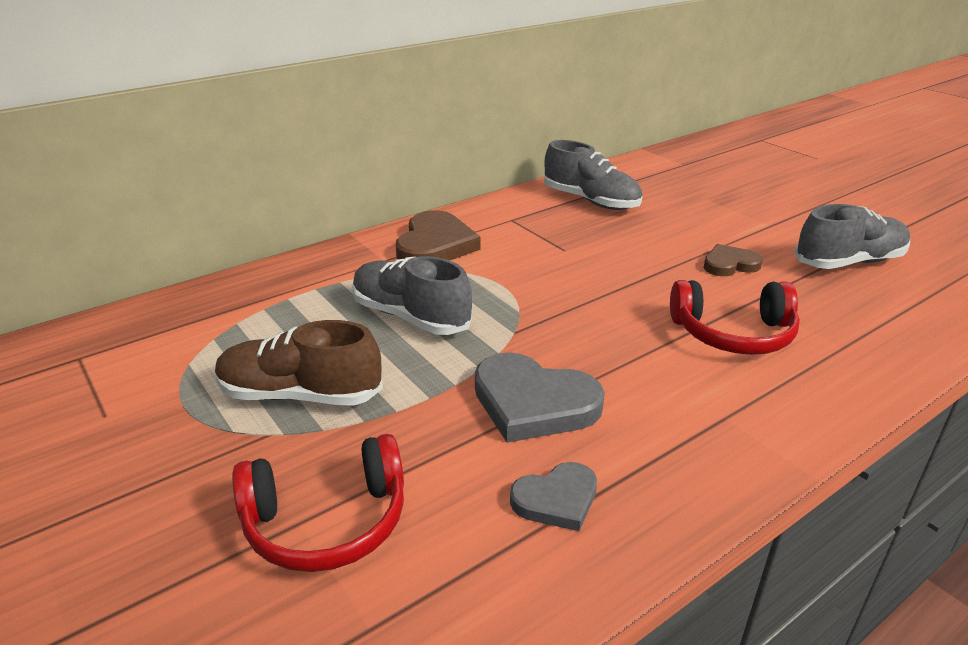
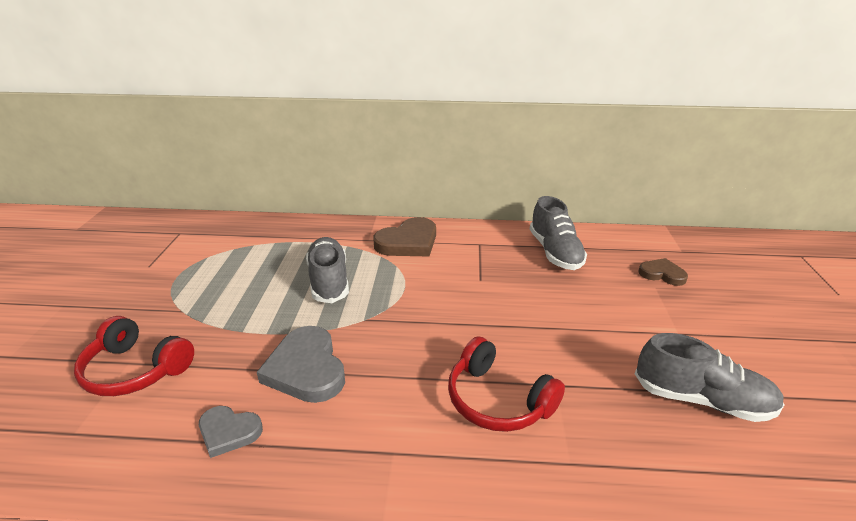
camera: 40 degrees right, 0 degrees up
(300, 395) = (221, 298): brown shoe -> none
(729, 264) = (584, 347): brown heart -> brown heart (662, 274)

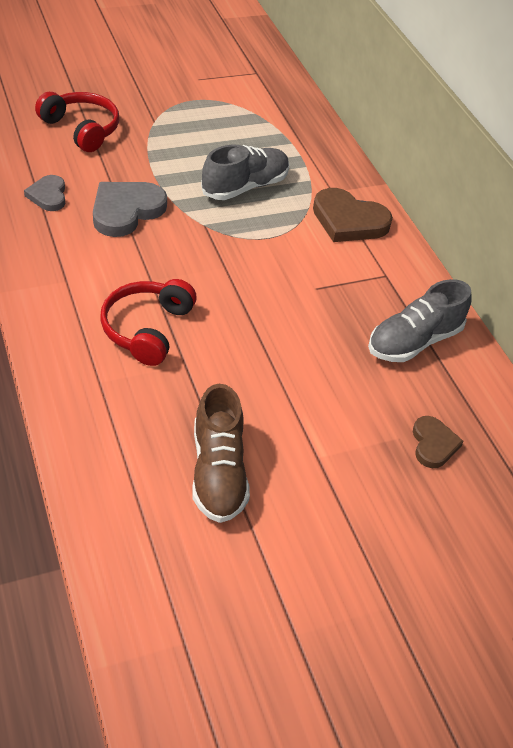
camera: 60 degrees right, 15 degrees up
(136, 370) = (81, 129): red headphones -> red headphones turned 135 degrees clockwise
(702, 400) = (218, 472): grey shoe -> brown shoe

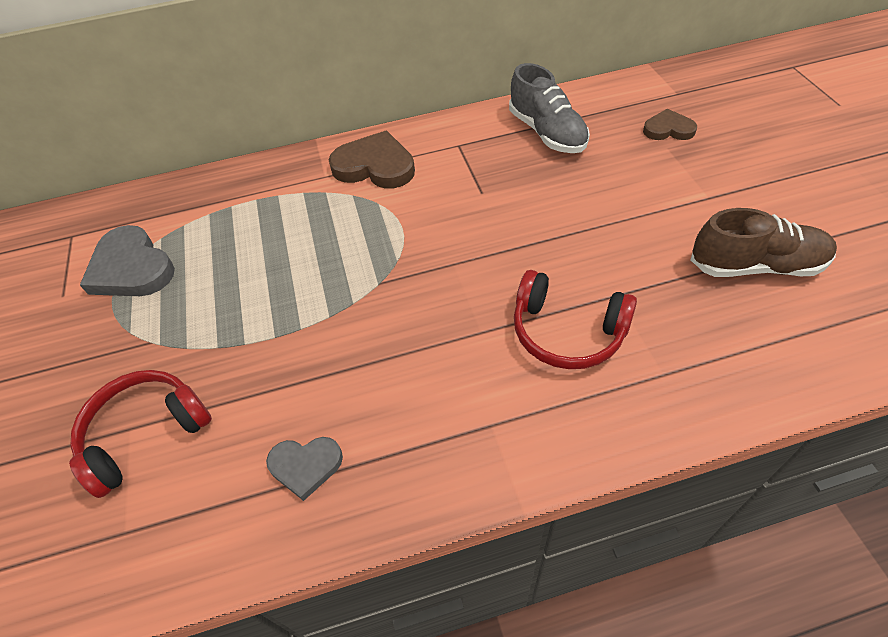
camera: 75 degrees left, 5 degrees up
(126, 211) = (347, 365): grey heart -> grey heart (131, 268)
(245, 187) = (309, 246): grey shoe -> none
(348, 220) = (375, 166): brown heart -> brown heart turned 105 degrees counterclockwise

